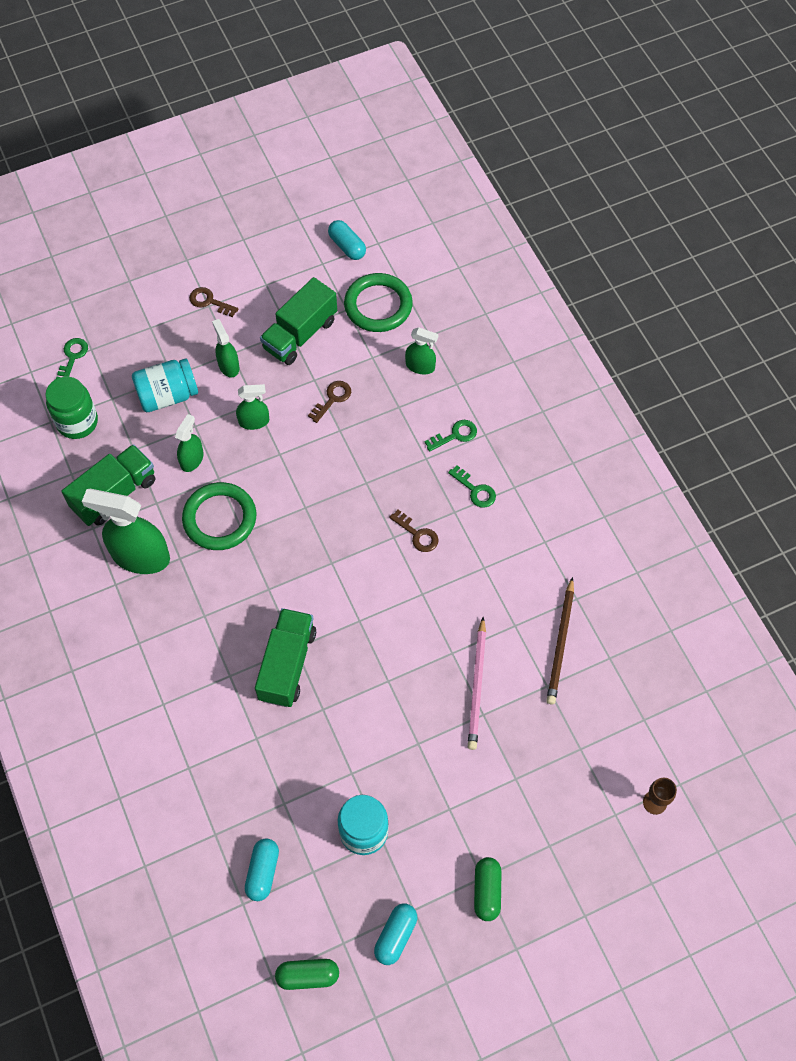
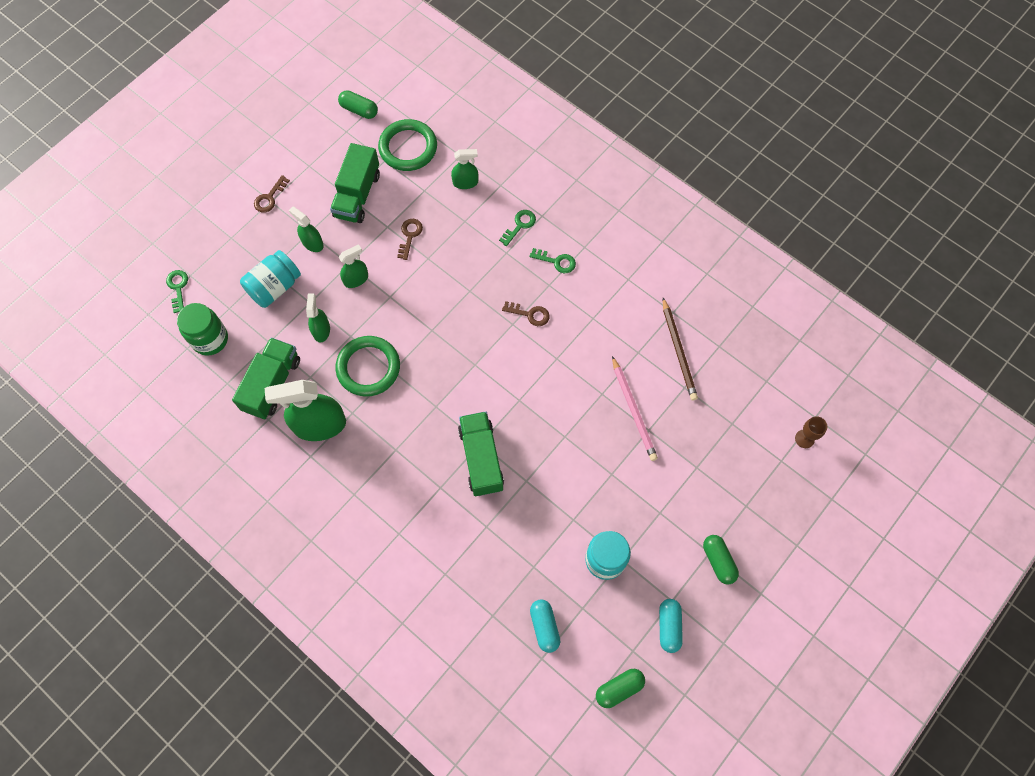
camera: 25 degrees left, 5 degrees up
(209, 302) = (270, 198): brown key -> brown key turned 60 degrees counterclockwise
(347, 246) = (359, 110): turquoise capsule -> green capsule

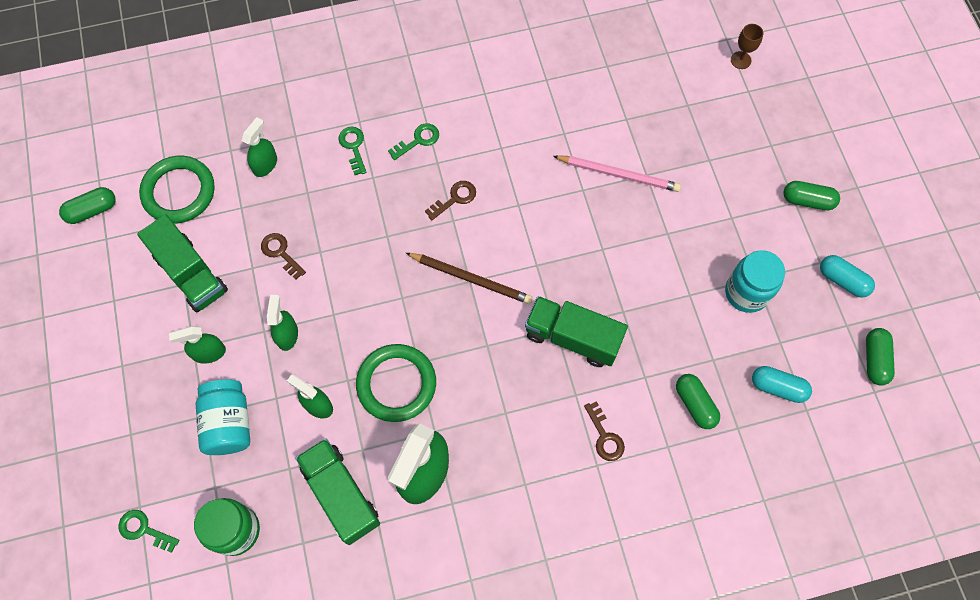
camera: 55 degrees left, 0 degrees up
(270, 198) = (117, 364): brown key -> brown key (605, 436)
(489, 574) = (695, 404): none -> green capsule
(678, 350) = (587, 100): brown pencil -> brown pencil (470, 278)

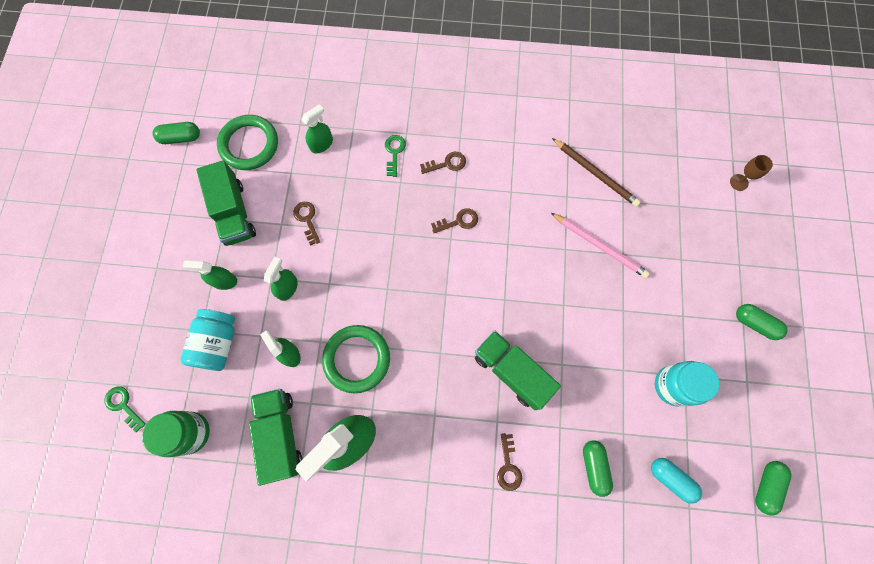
camera: 20 degrees right, 5 degrees up
(418, 140) = (447, 163): green key -> brown key
(470, 278) = (447, 292): brown pencil -> brown pencil (595, 173)
(842, 280) = (761, 405): turquoise capsule -> none

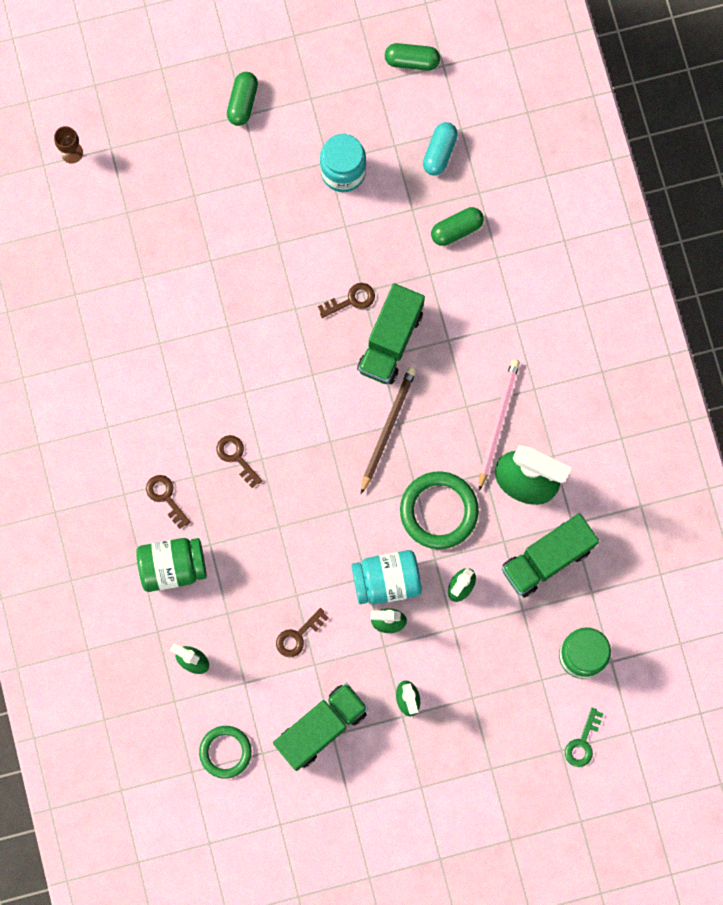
camera: 110 degrees left, 5 degrees up
(180, 138) = (246, 844): green capsule -> none
(217, 343) = (479, 672): turquoise jar -> turquoise jar (386, 580)
(249, 144) = (225, 752): green ring -> green ring, size x0.66
(394, 152) = (173, 567): green key -> green jar
(508, 466) = (488, 314): brown key -> brown key (351, 300)
(595, 173) = (117, 318): brown pencil -> brown pencil (387, 428)
(599, 246) = (210, 289): pink pencil -> pink pencil (497, 423)

